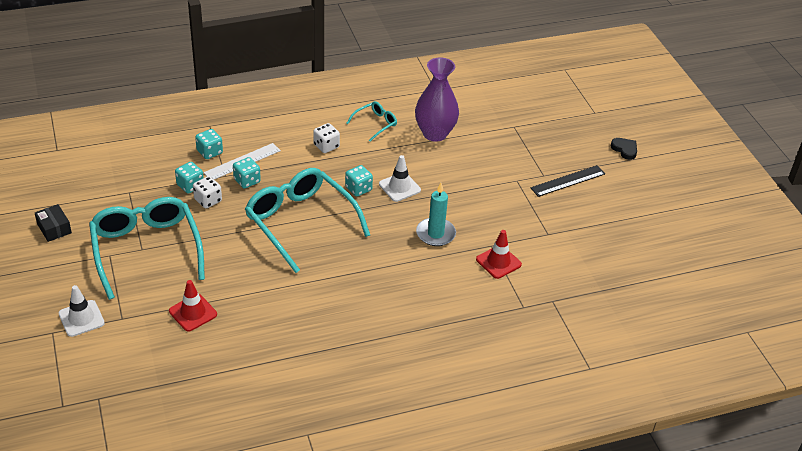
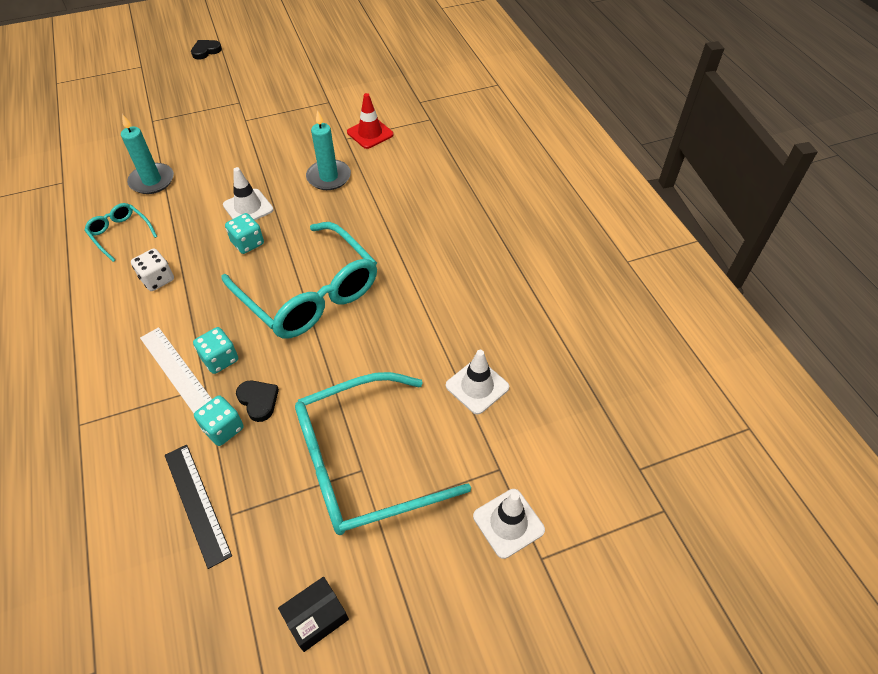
camera: 90 degrees left, 10 degrees up
(193, 313) = (477, 386): red traffic cone -> white traffic cone
(208, 200) = (258, 401): white dice -> black heart
(209, 152) = (146, 414): turquoise dice -> none
(301, 223) = (309, 293): turquoise glasses -> turquoise glasses turned 90 degrees counterclockwise
(435, 133) = (152, 181): purple vase -> turquoise candle
(568, 181) = (250, 87): black ruler -> black ruler (197, 503)

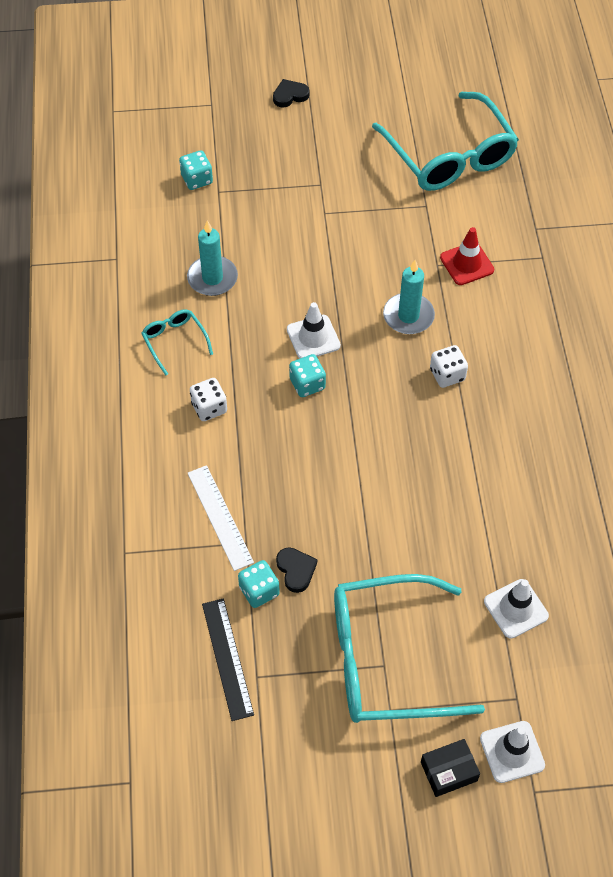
camera: 15 degrees right, 5 degrees up
(220, 359) = (263, 516): turquoise dice -> turquoise dice (197, 179)
(309, 293) = (363, 460): turquoise glasses -> turquoise glasses (449, 155)
(316, 617) = (320, 787): black box -> black box (448, 771)
(371, 212) = (447, 375): none -> white dice

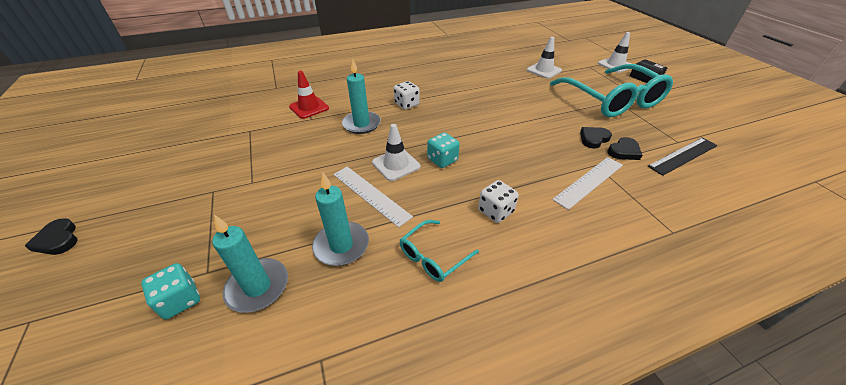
camera: 105 degrees left, 15 degrees down
(191, 223) = (258, 287): none -> turquoise candle
(259, 591) = (624, 151): turquoise dice -> black heart
(271, 307) = (370, 194): none -> white ruler
(449, 155) = (194, 127): turquoise glasses -> none

